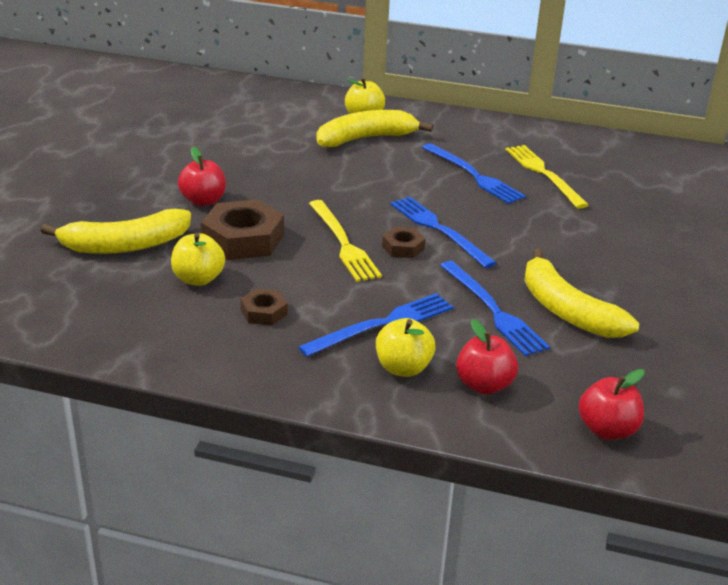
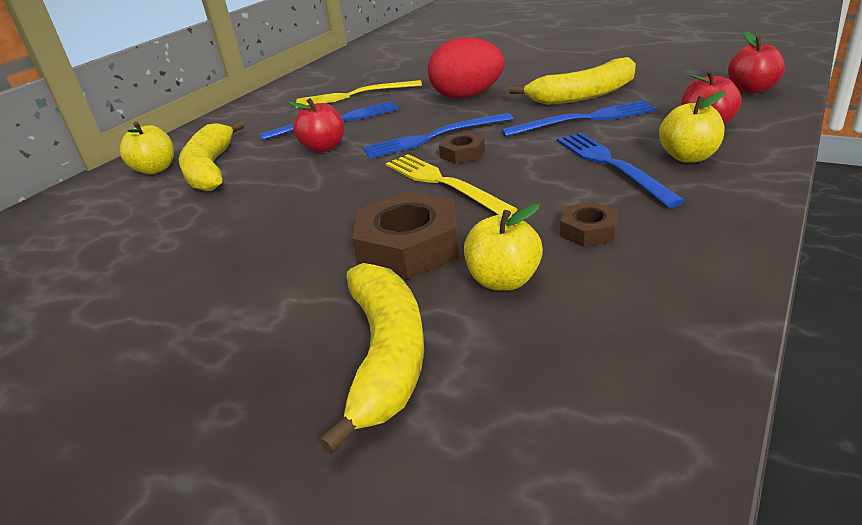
camera: 70 degrees left, 0 degrees up
(203, 201) = (286, 280): red apple -> red apple (324, 147)
(343, 243) = (443, 183): yellow fork -> yellow fork turned 120 degrees counterclockwise
(552, 238) = (467, 96): none -> red egg

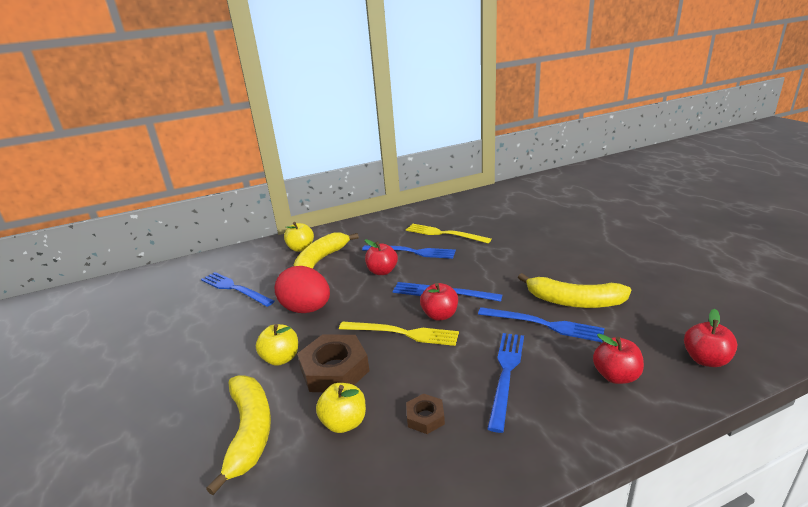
camera: 35 degrees right, 5 degrees down
(100, 243) = (235, 289): none -> blue fork
(386, 355) = (249, 432): yellow banana -> yellow banana turned 45 degrees counterclockwise
(443, 183) = (402, 333): yellow fork -> yellow fork turned 105 degrees clockwise
(462, 153) = (440, 315): brown nut -> red apple
(467, 96) = (502, 265): red egg -> red egg (306, 309)
(688, 157) = (562, 397): yellow apple -> yellow apple (281, 358)

